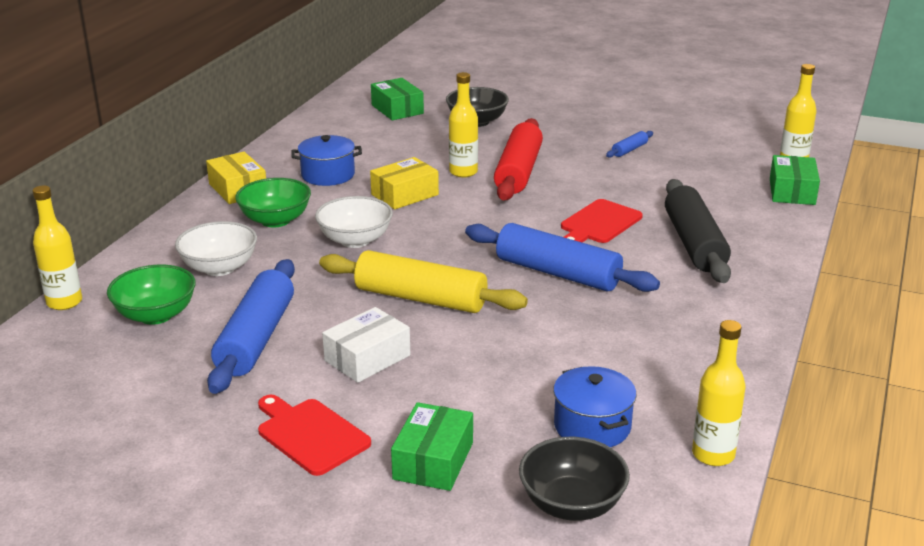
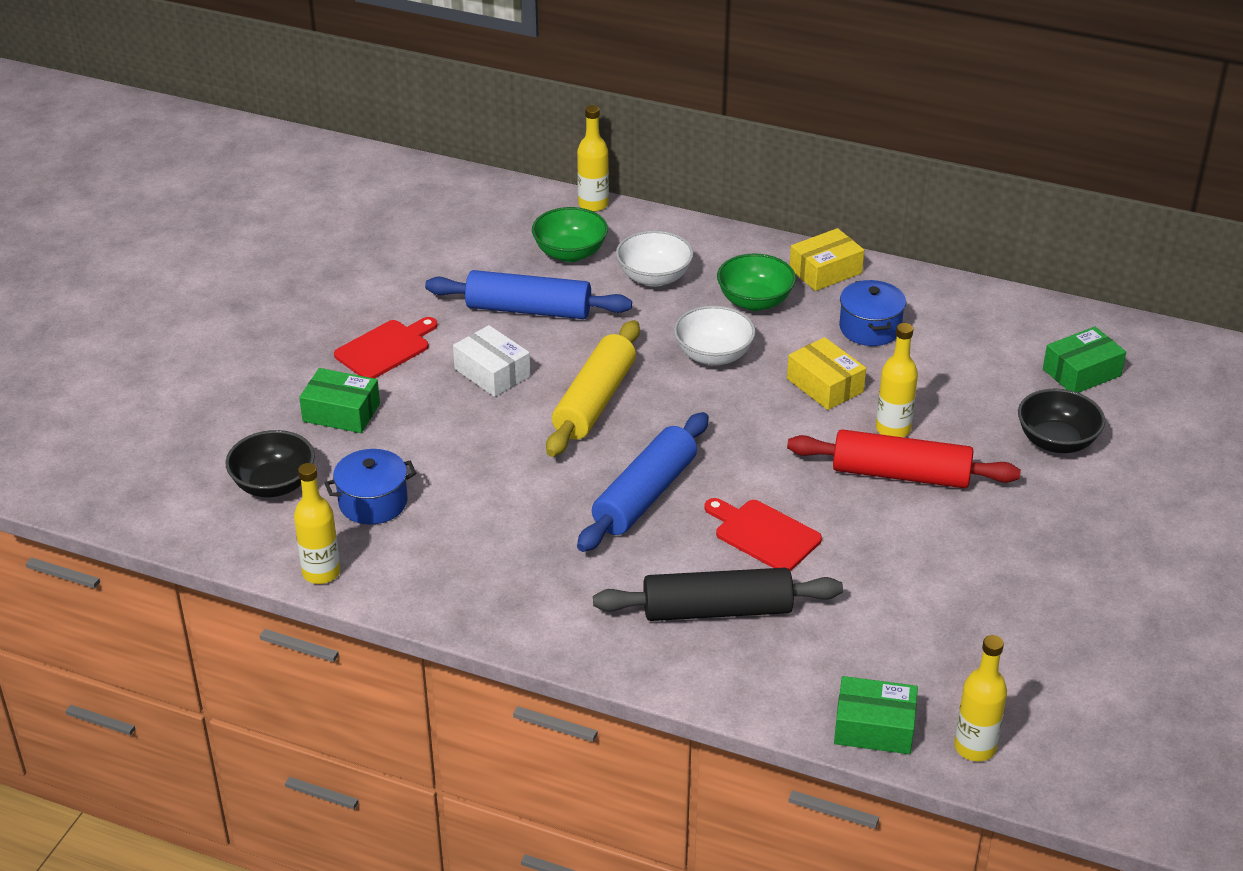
camera: 90 degrees right, 10 degrees up
(629, 150) = (988, 579): blue rolling pin -> none

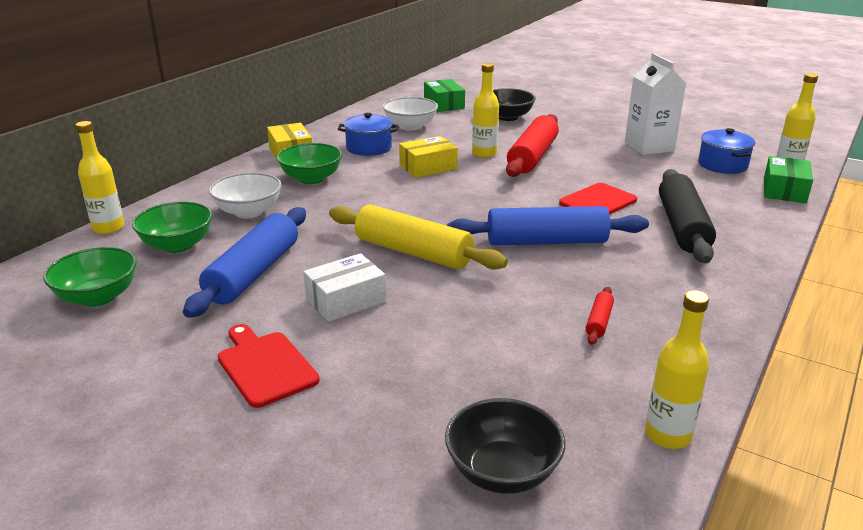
camera: 80 degrees left, 10 degrees down
(341, 412) = (373, 406): green box -> none
(373, 502) = (544, 390): blue pot -> blue pot (722, 165)
(470, 238) = (98, 297): none -> green bowl
(484, 535) = (599, 322): none -> red rolling pin
(645, 495) = (546, 241): blue rolling pin -> blue rolling pin turned 45 degrees counterclockwise
(713, 355) = (372, 199): white bowl -> white bowl (410, 126)
(994, 593) = (649, 147): none -> white carton

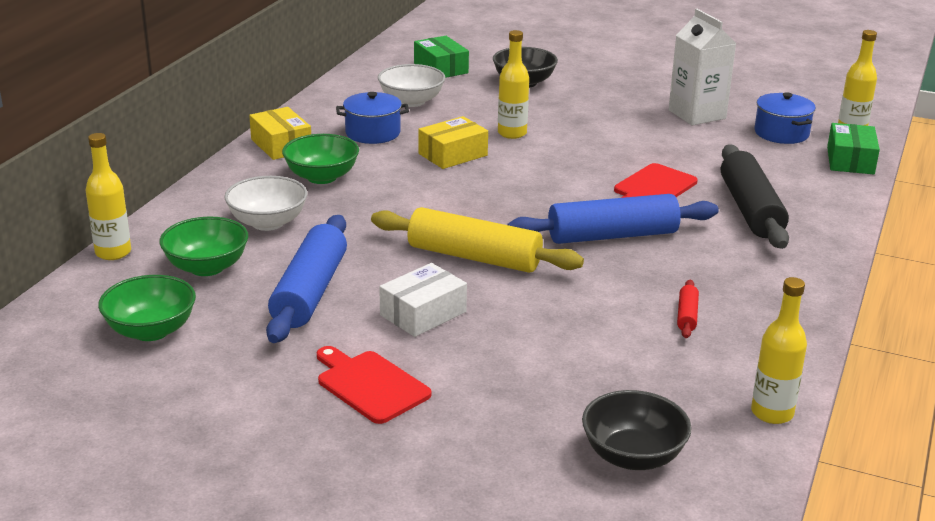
camera: 10 degrees left, 0 degrees up
(533, 157) = (569, 134): red rolling pin -> none

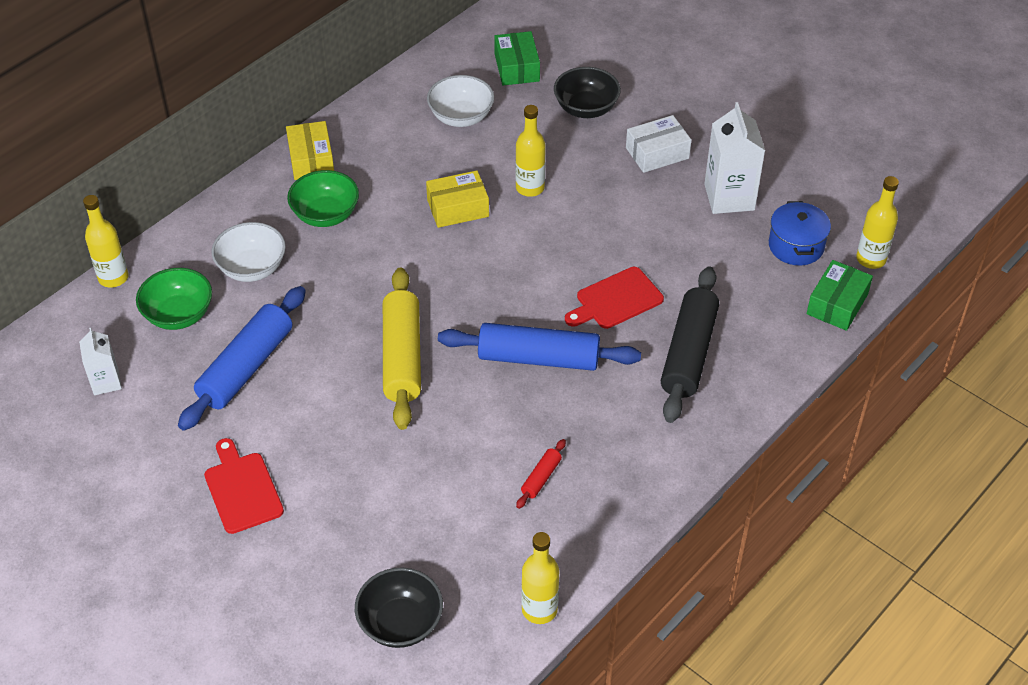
camera: 20 degrees right, 20 degrees up
(151, 330) = (106, 382): green bowl -> white carton
(373, 133) = (401, 159): blue pot -> none
(423, 313) = (323, 417): white box -> white box (657, 153)
(474, 257) = (402, 357): yellow rolling pin -> yellow rolling pin turned 45 degrees clockwise

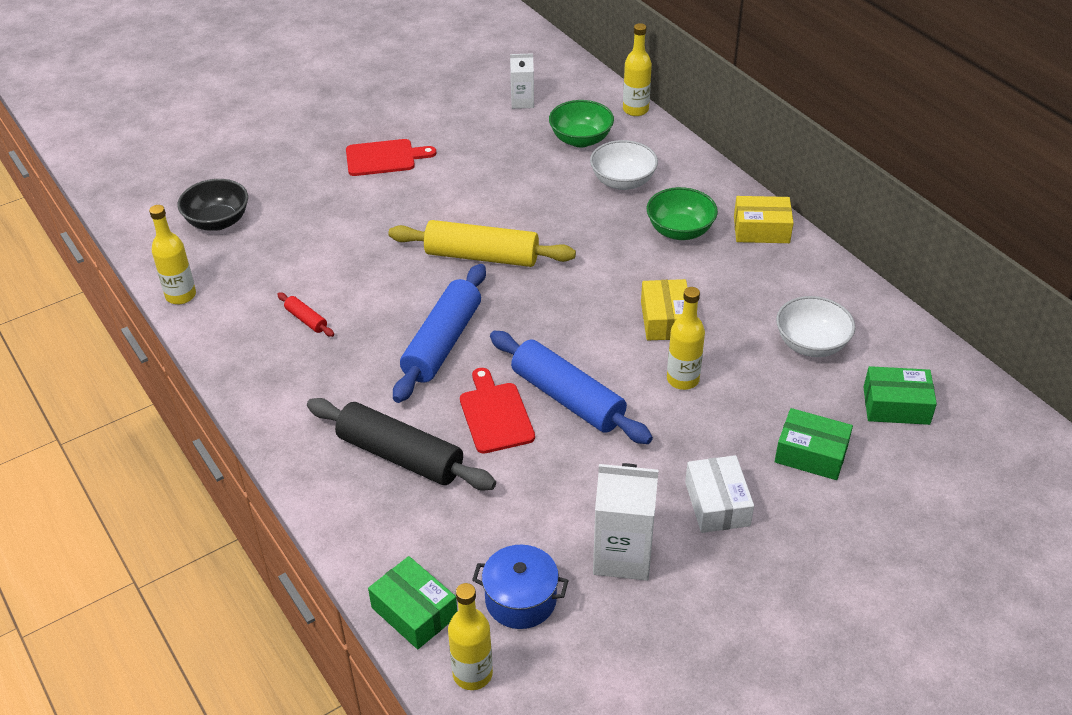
camera: 105 degrees right, 5 degrees down
(246, 367) = (507, 169): blue rolling pin -> blue rolling pin (567, 398)
(586, 108) = (811, 454): black bowl -> green box

